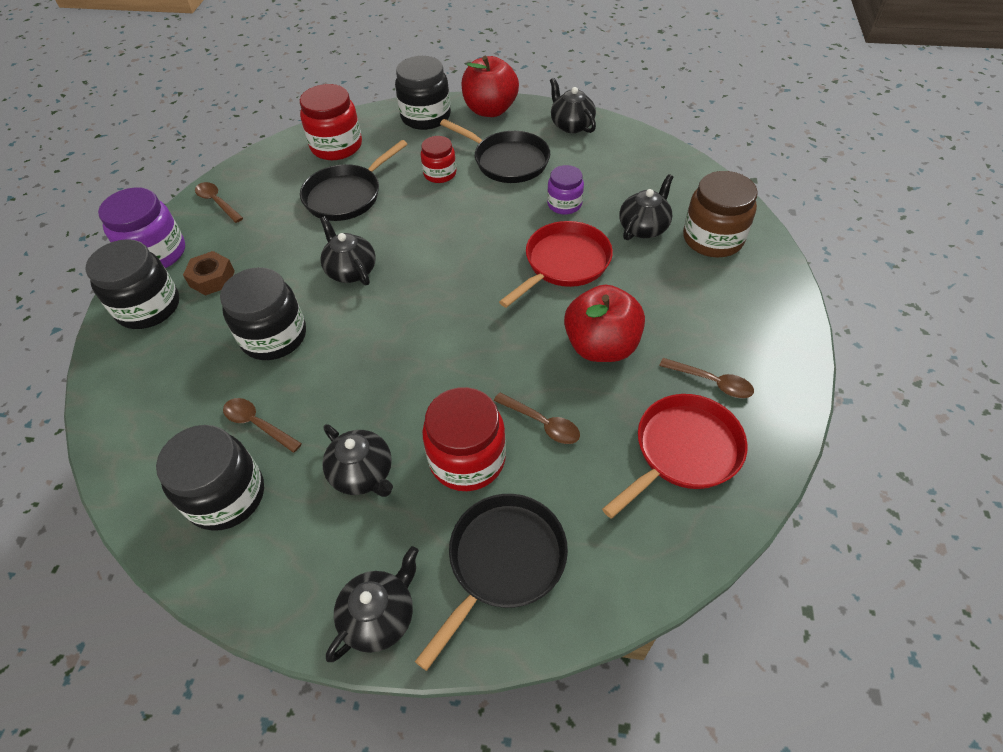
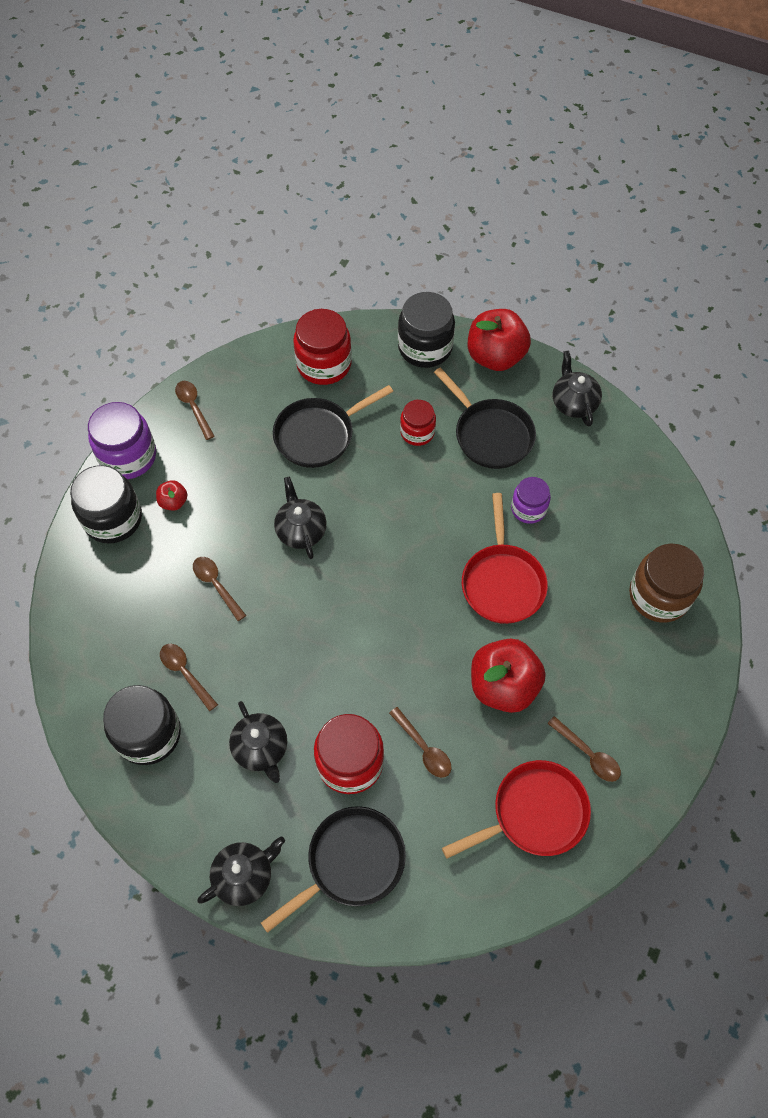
camera: 15 degrees right, 10 degrees up
(212, 278) = (173, 502): brown nut -> red apple
(274, 336) = (216, 585): black jar -> brown spoon
(564, 263) = (502, 582): red pan -> red pan turned 120 degrees clockwise
(643, 227) = (596, 561): black teapot -> none

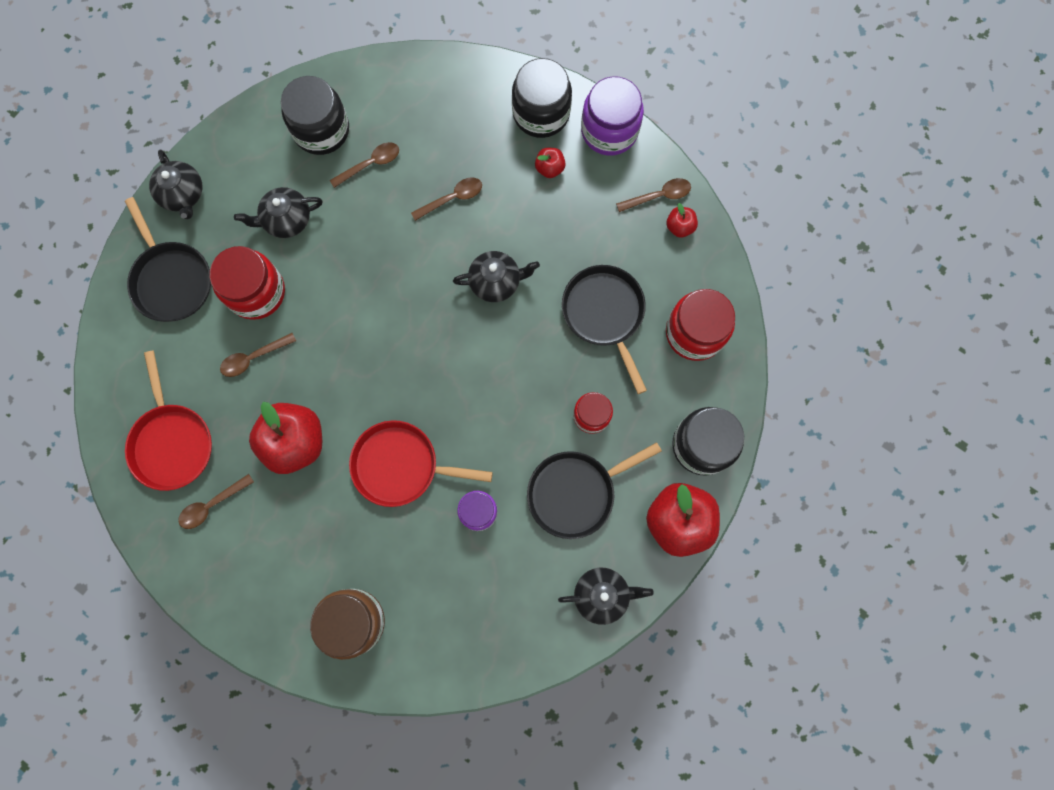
camera: 100 degrees right, 15 degrees up
(223, 387) = (679, 227): none -> red apple

